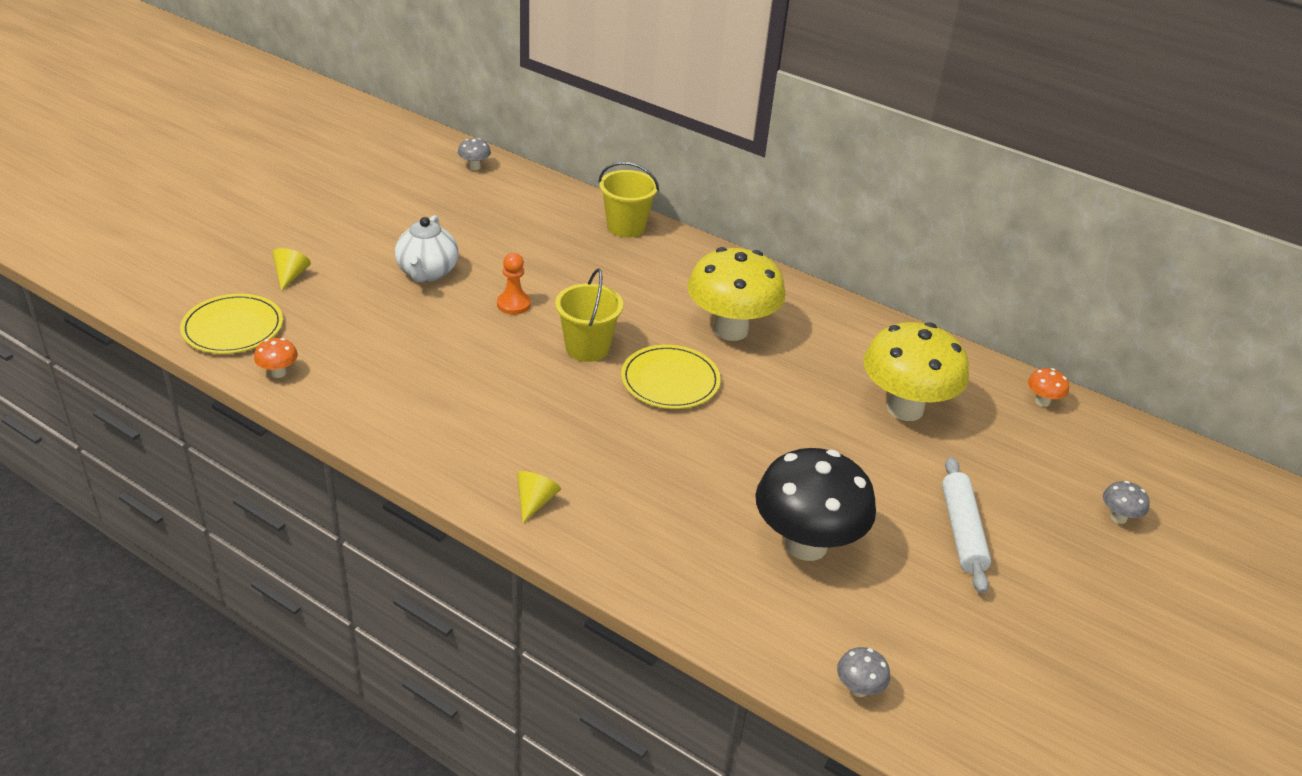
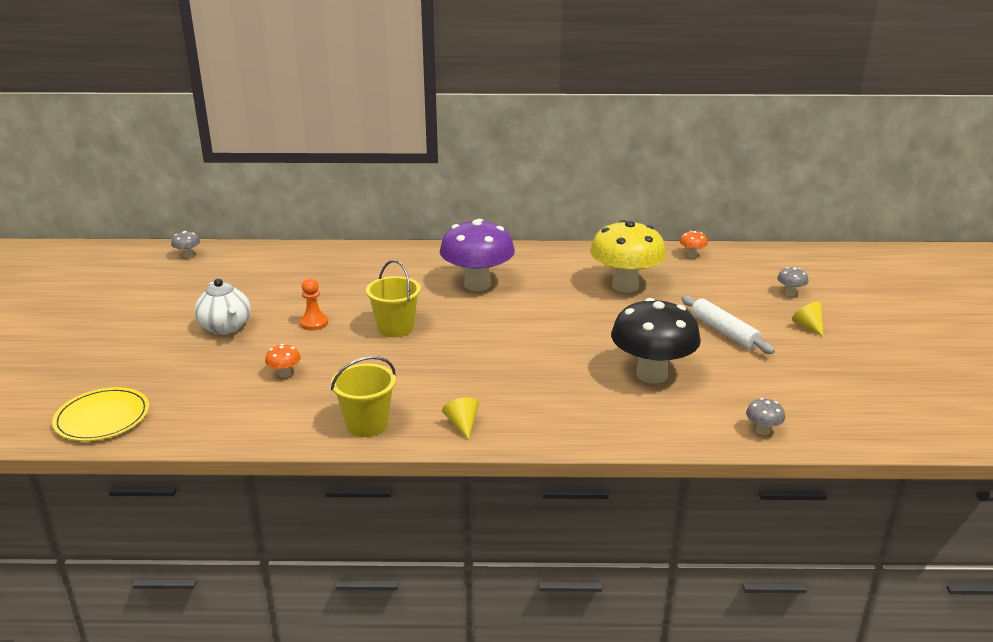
camera: 30 degrees left, 10 degrees down
(278, 373) = (177, 430): orange mushroom -> orange mushroom (284, 374)
(291, 276) = (114, 368): yellow cone -> yellow cone (808, 326)
(626, 227) = (342, 254): yellow bucket -> yellow bucket (367, 424)
(670, 380) = (471, 325): yellow plate -> none
(730, 330) = (477, 285): yellow mushroom -> purple mushroom

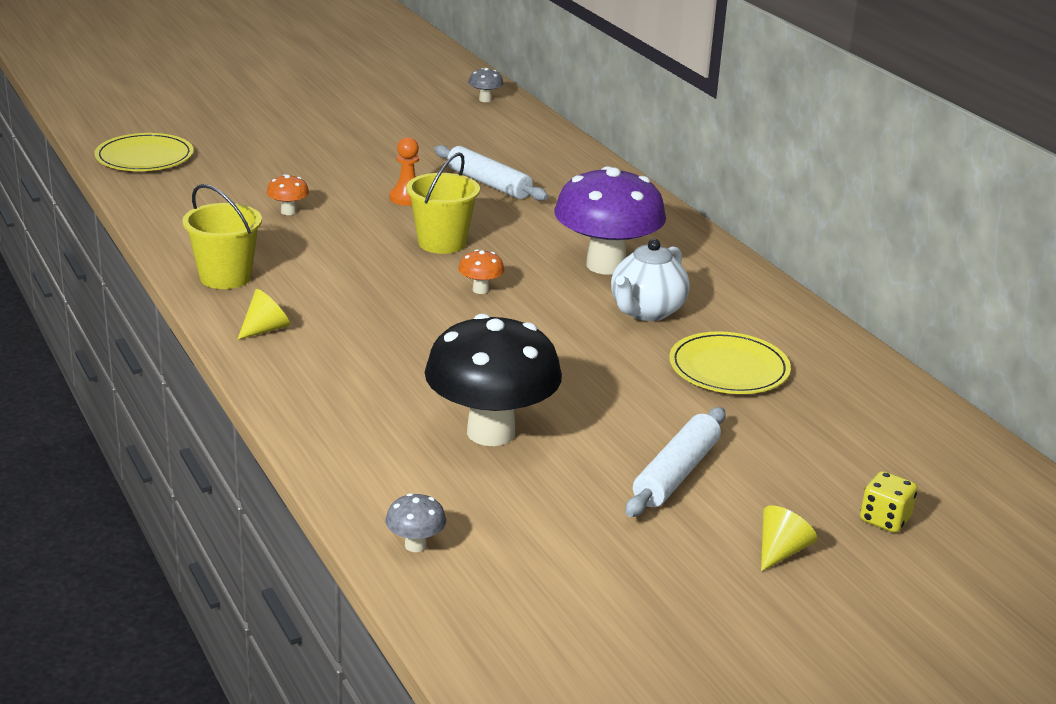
camera: 60 degrees right, 0 degrees up
(226, 328) = (353, 160): white teapot -> white teapot (646, 311)
(324, 290) = (488, 183): none -> white rolling pin
(625, 286) = (729, 368): yellow mushroom -> yellow plate
(692, 255) = (907, 406): orange mushroom -> orange mushroom (480, 290)
(790, 293) = (885, 519): grey mushroom -> yellow dice

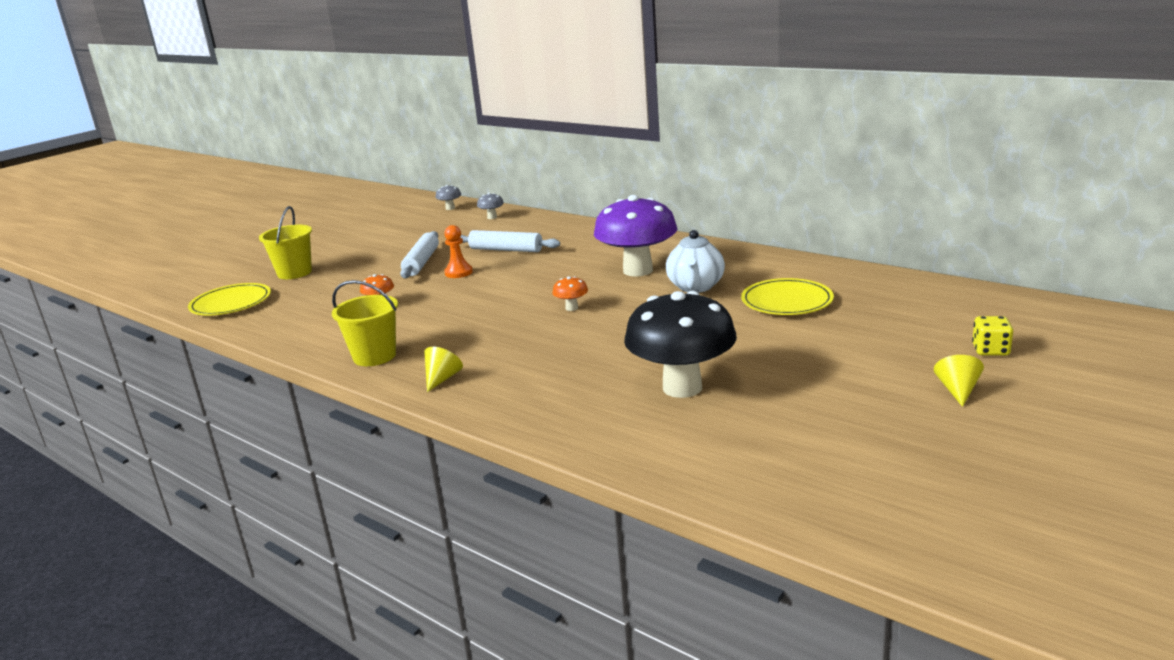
camera: 20 degrees left, 5 degrees down
(415, 545) = (718, 478): grey mushroom -> grey mushroom (492, 217)
(442, 243) = (513, 290): yellow bucket -> yellow bucket (294, 273)
(676, 473) = (833, 369): white rolling pin -> white rolling pin (421, 262)

